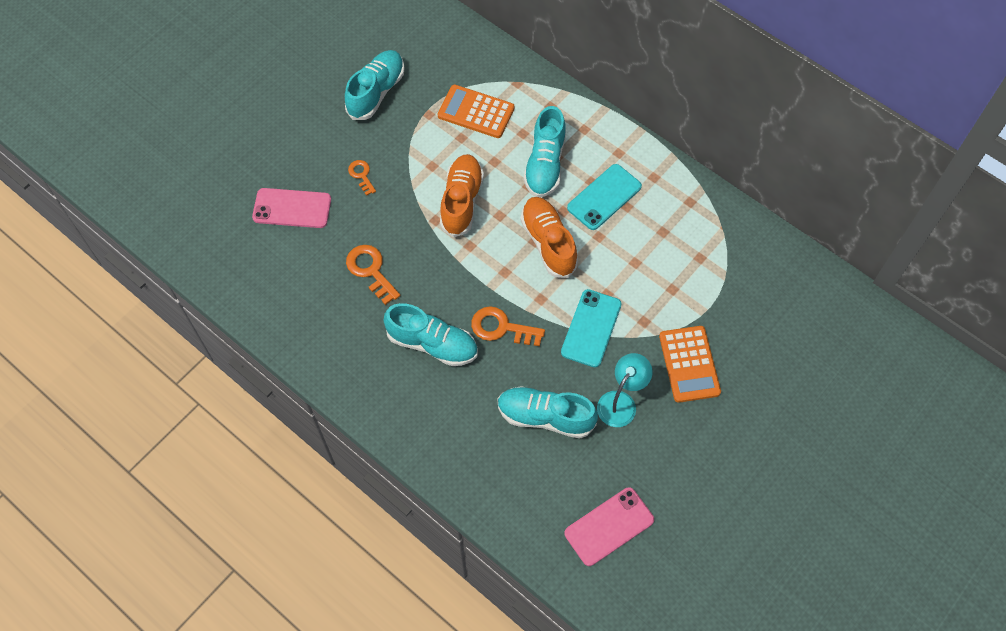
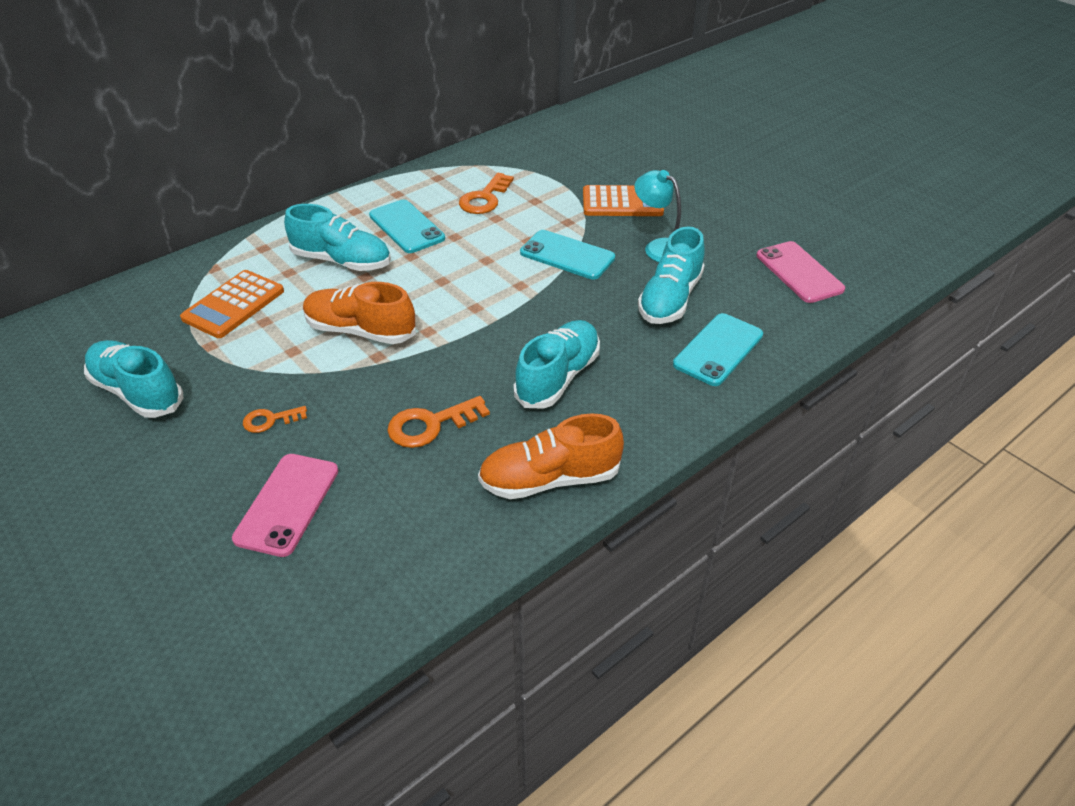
camera: 80 degrees left, 20 degrees down
(485, 458) = (718, 350): none -> turquoise phone
(501, 328) = (550, 318): orange key -> orange key (485, 198)
(548, 243) = (449, 271): orange shoe -> orange shoe (550, 479)

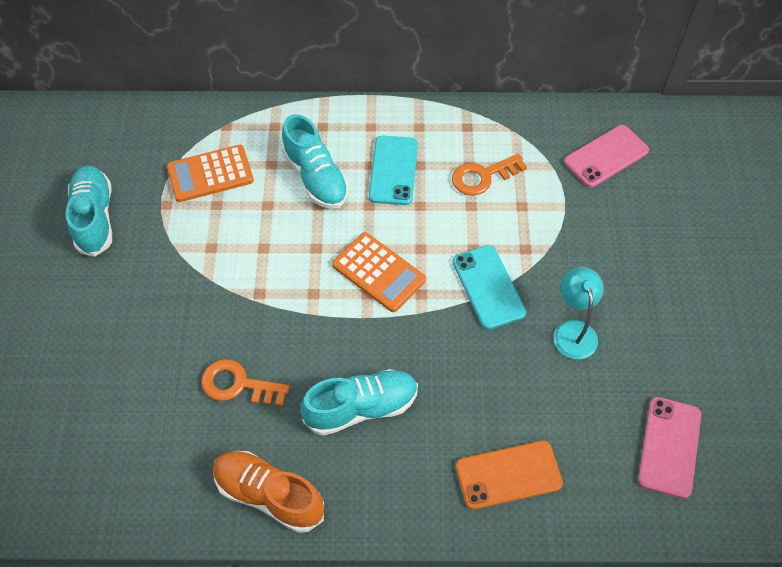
camera: 40 degrees right, 15 degrees up
(270, 420) = (148, 302): orange key -> none
(287, 504) = (101, 383): pink phone -> pink phone (606, 156)
(360, 331) = (269, 260): orange shoe -> none
(622, 202) = (595, 257): orange calculator -> orange calculator (378, 272)
(670, 299) = (524, 394): turquoise shoe -> none
(718, 350) = (508, 475): turquoise phone -> orange phone

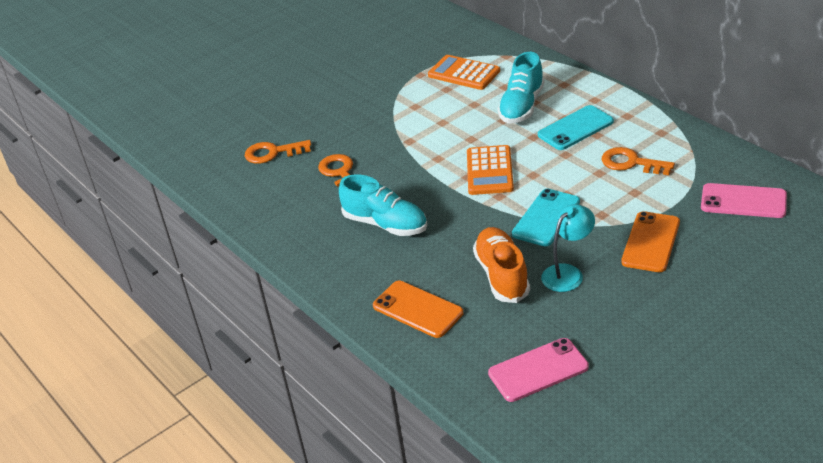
camera: 55 degrees right, 20 degrees down
(94, 218) = (376, 61): turquoise shoe -> none
(130, 416) = (273, 153): none -> orange key
(269, 495) = (286, 228): orange shoe -> orange shoe (502, 275)
(593, 248) = (651, 242): none -> orange phone

